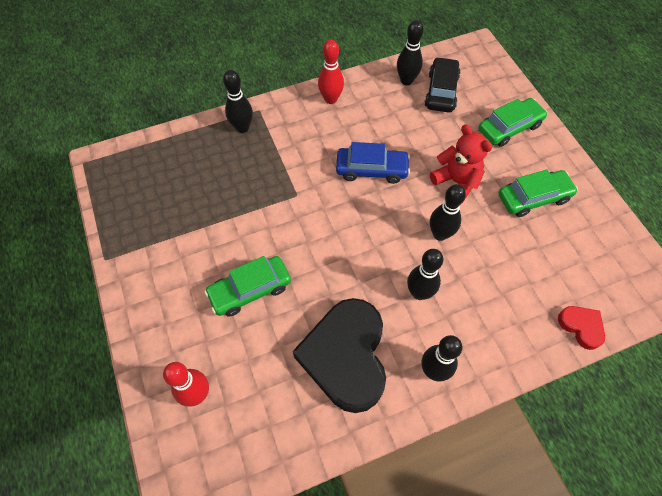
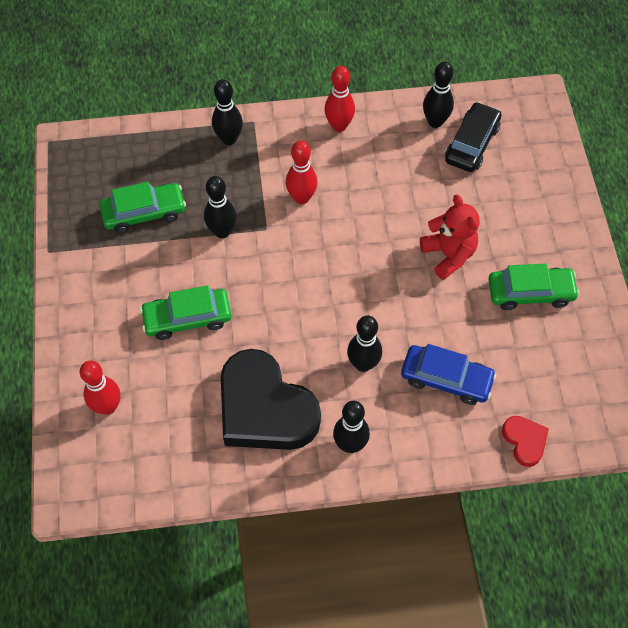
camera: 15 degrees right, 0 degrees up
(318, 162) = (301, 198): none -> red bowling pin
(345, 356) = (265, 408): black heart -> black heart turned 60 degrees counterclockwise
(371, 170) = (358, 219): blue car -> blue car (446, 379)
(440, 234) = (408, 308): black bowling pin -> black bowling pin (222, 231)
(509, 128) = (535, 205): green car -> green car (144, 213)

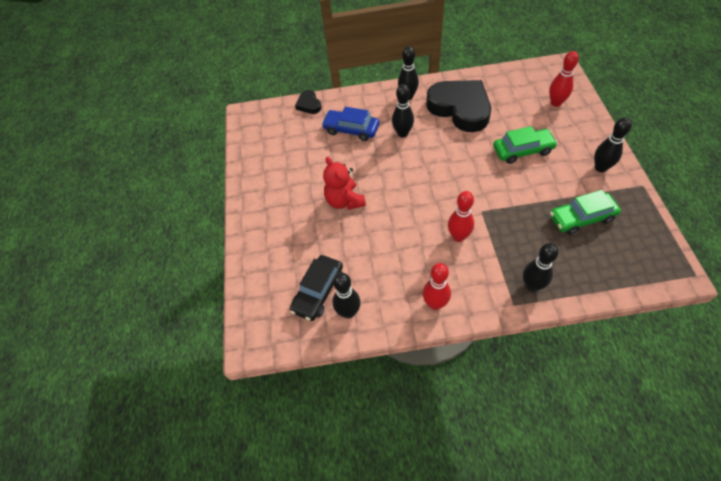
camera: 175 degrees left, 5 degrees down
(222, 231) = (515, 207): black bowling pin -> black bowling pin (600, 168)
(524, 441) = (309, 104): red heart -> black heart
(530, 293) = (291, 180): green car -> none

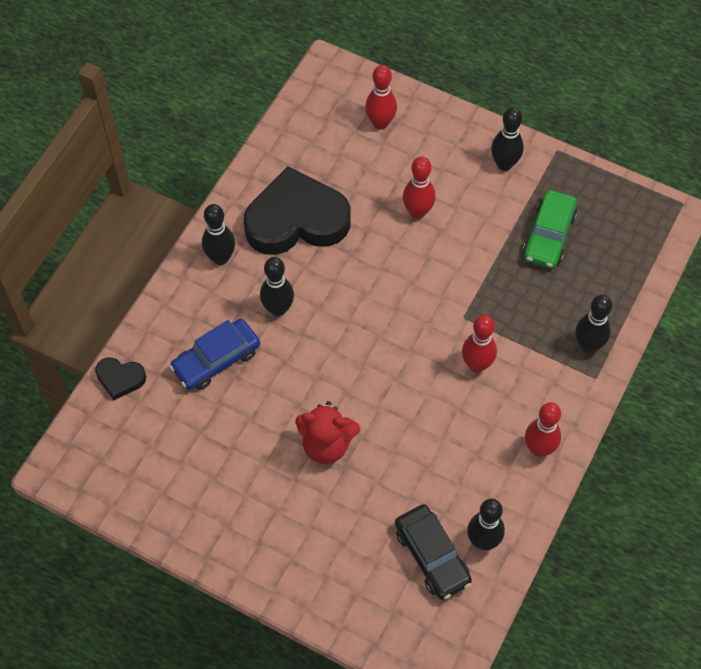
camera: 60 degrees left, 5 degrees up
(522, 150) = (417, 212): green car -> red bowling pin

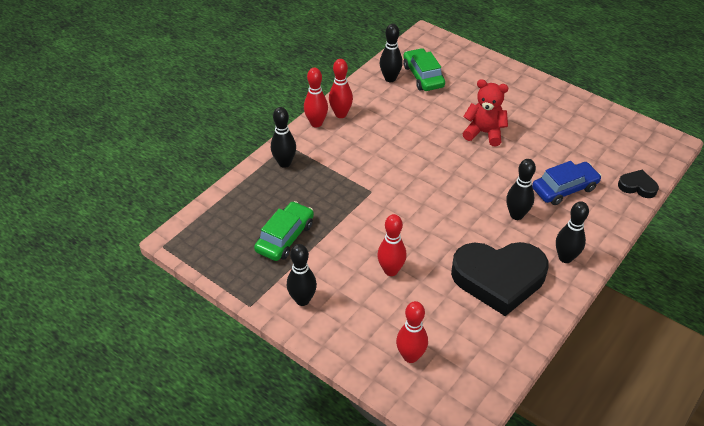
camera: 170 degrees left, 15 degrees down
(432, 556) = (423, 76): black car -> green car
(476, 365) = (369, 162): red bowling pin -> red bowling pin (316, 123)

